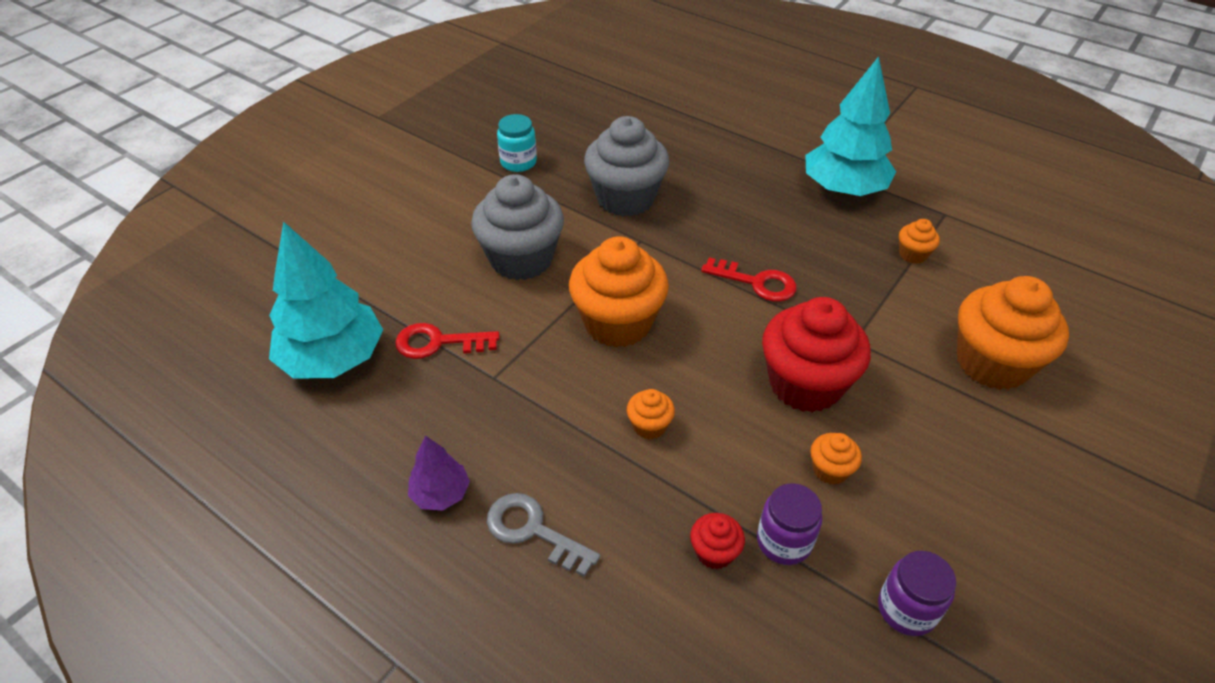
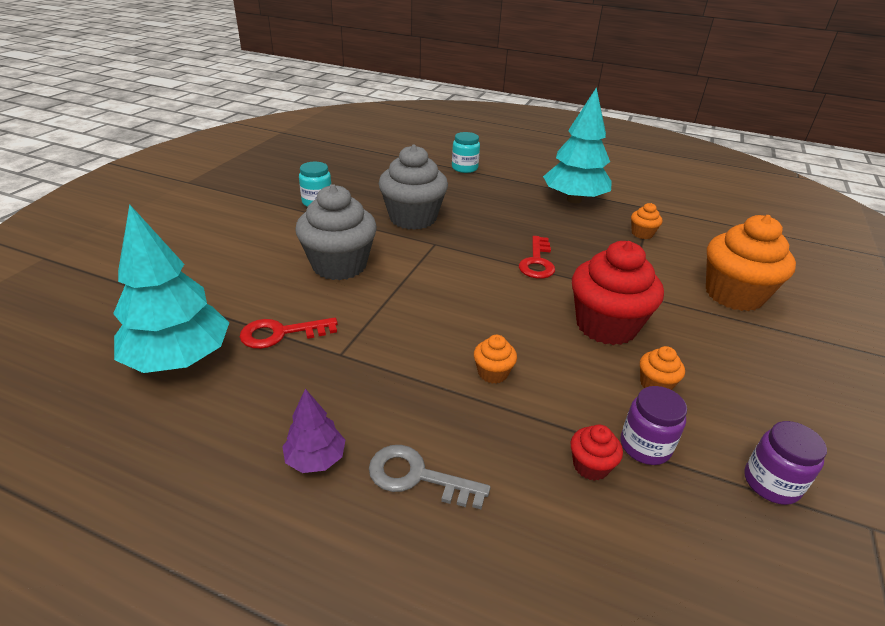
camera: 15 degrees left, 10 degrees down
(617, 323) = (437, 301): orange cupcake -> none
(716, 122) = (464, 168): none -> turquoise jar
(756, 282) = (537, 262): red key -> red key turned 90 degrees clockwise

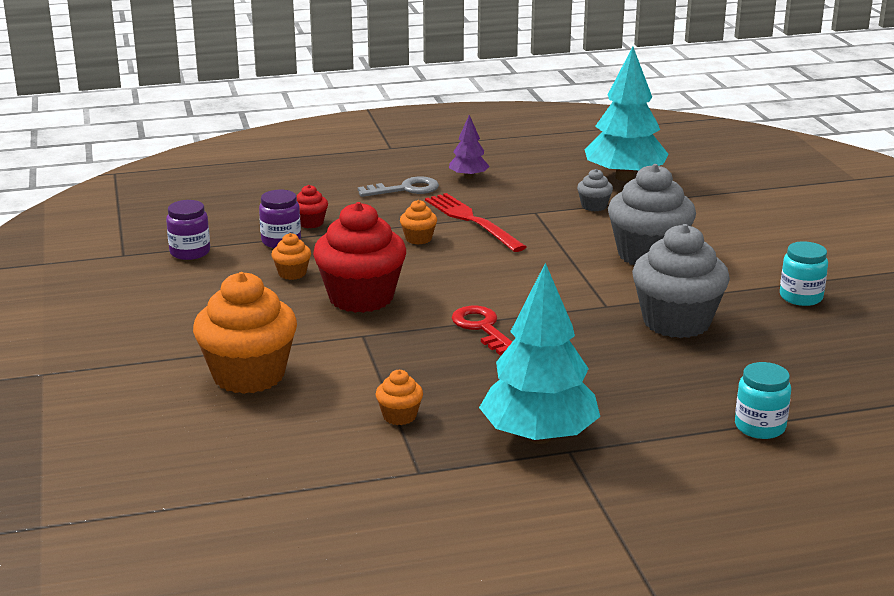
camera: 145 degrees right, 10 degrees down
(281, 333) = (594, 206): red key -> grey cupcake
(413, 372) = (472, 221): none -> red fork

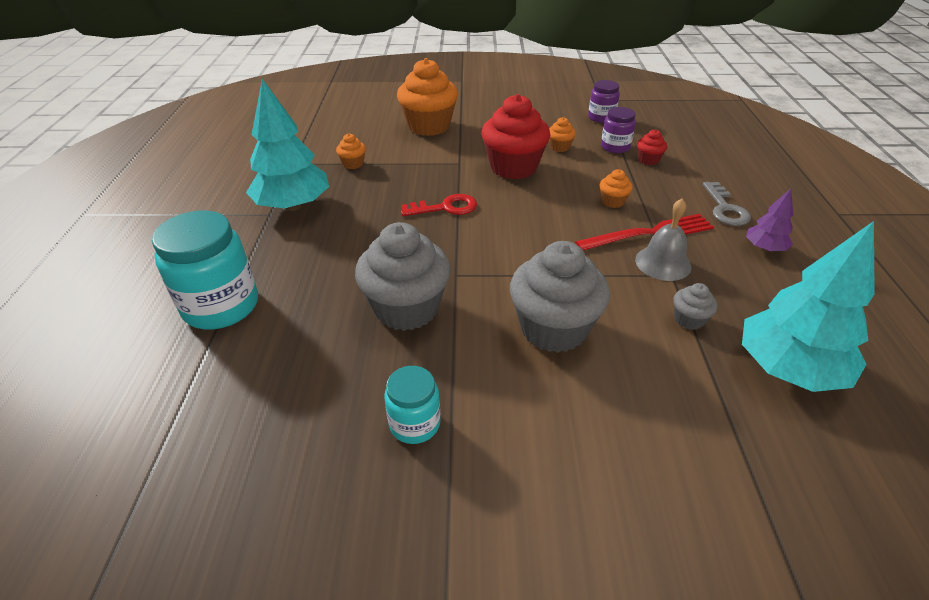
camera: 105 degrees right, 15 degrees up
(519, 215) = (663, 263): none -> grey bell
(760, 427) = (221, 306): turquoise jar -> turquoise jar, size x1.79

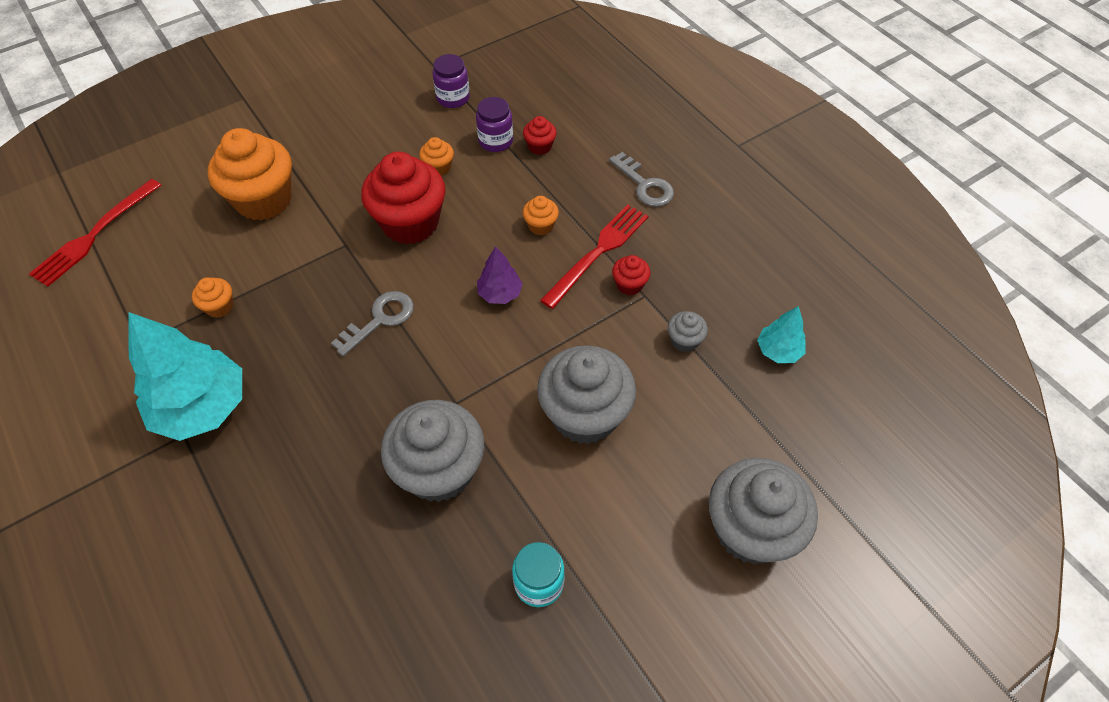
camera: 35 degrees left, 15 degrees up
(221, 306) = (246, 581): turquoise jar -> none
(321, 110) = (95, 235): none -> red fork
(445, 208) = (380, 319): red key -> grey key
(654, 499) = (750, 529): none -> grey cupcake
(663, 263) = (629, 285): grey bell -> red cupcake
(764, 248) = (700, 221): purple tree -> purple tree (500, 293)
(788, 369) = (778, 351): turquoise tree -> turquoise tree, size x0.49

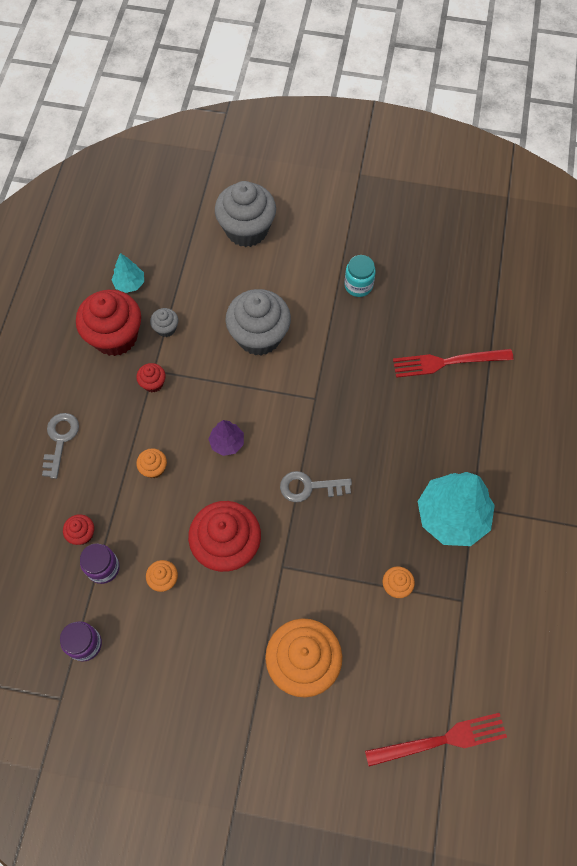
camera: 135 degrees left, 10 degrees up
(439, 470) = (355, 370): grey cupcake -> none
(598, 252) = (144, 419): red fork -> red fork (447, 362)
(718, 293) = (115, 336): none -> red cupcake

